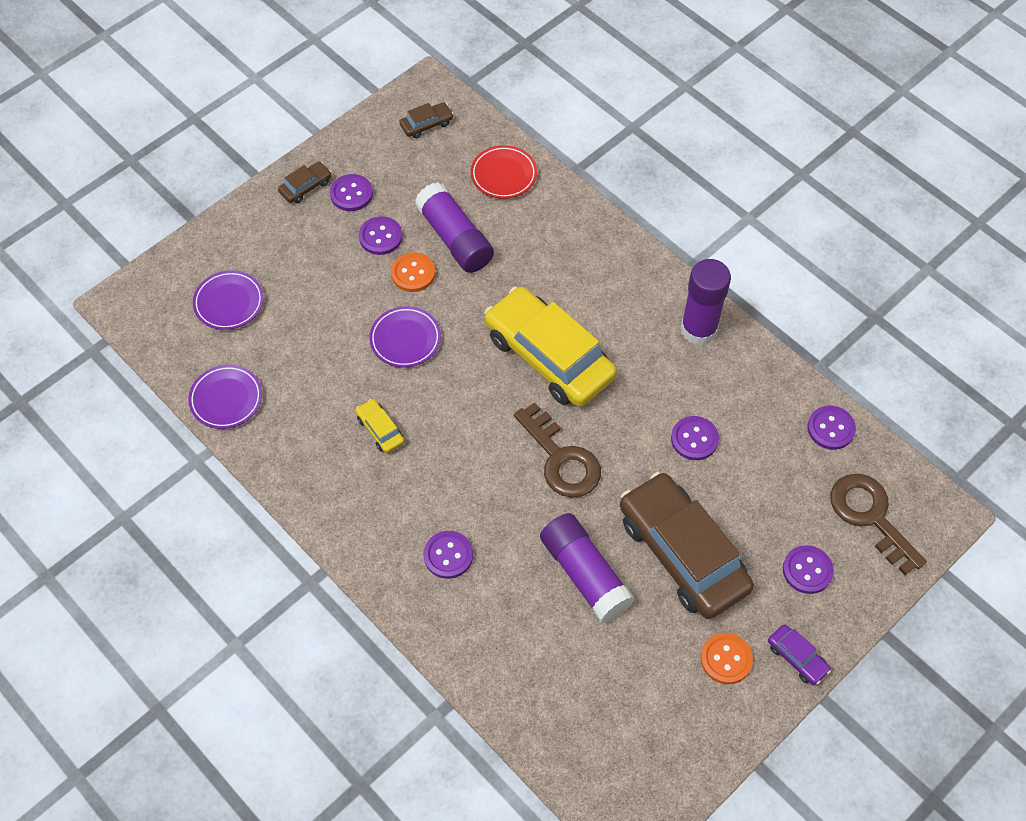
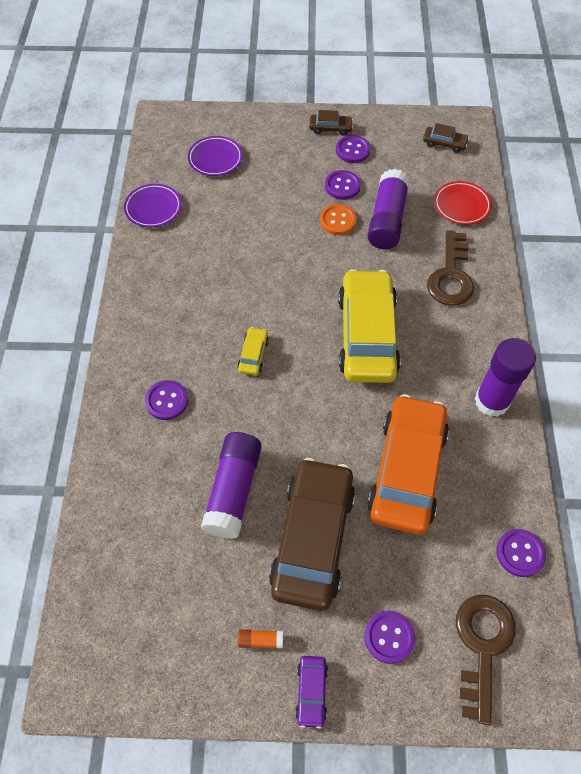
camera: 45 degrees right, 0 degrees up
(380, 430) = (214, 294): yellow car -> yellow car (253, 355)
(405, 339) = (289, 254): purple plate -> none
(561, 459) = (302, 404): brown key -> brown key (451, 276)
(694, 439) = (407, 470): purple button -> orange car
(726, 659) = (260, 640): orange button -> orange glue stick

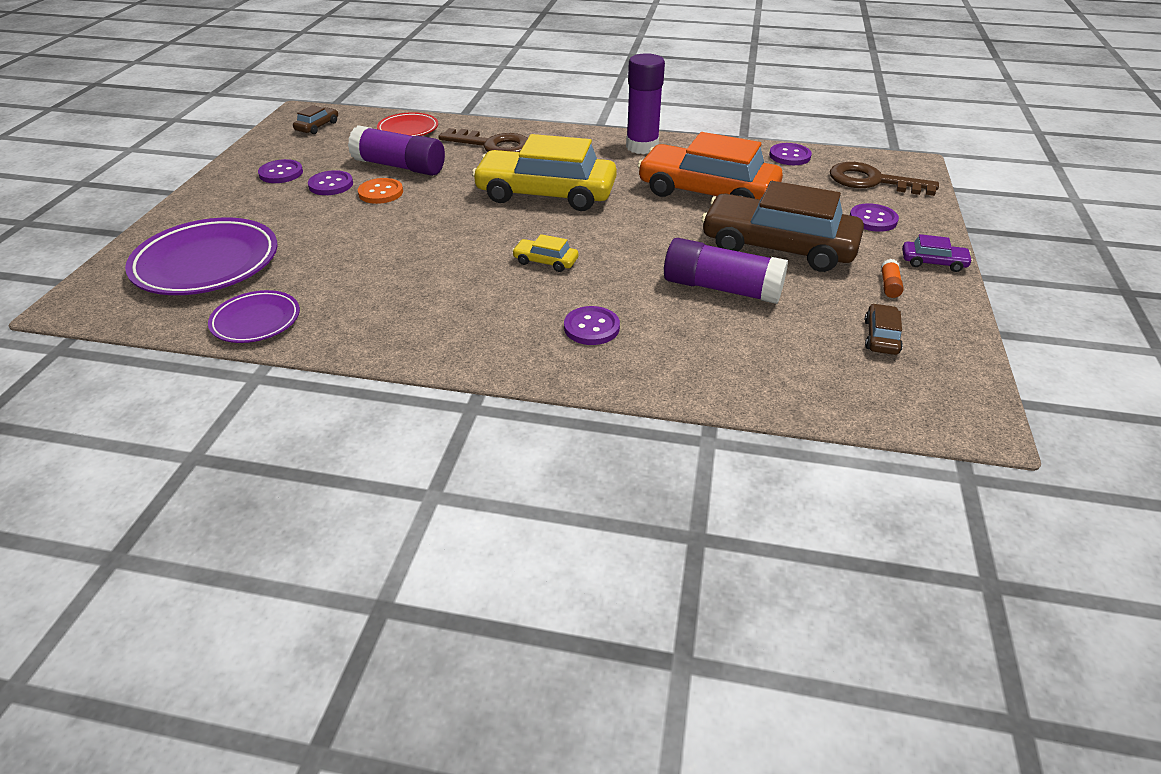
camera: 80 degrees left, 20 degrees down
(215, 159) = (206, 264): purple plate -> purple plate, size x1.79
(330, 128) = (232, 182): brown car -> brown car (881, 337)

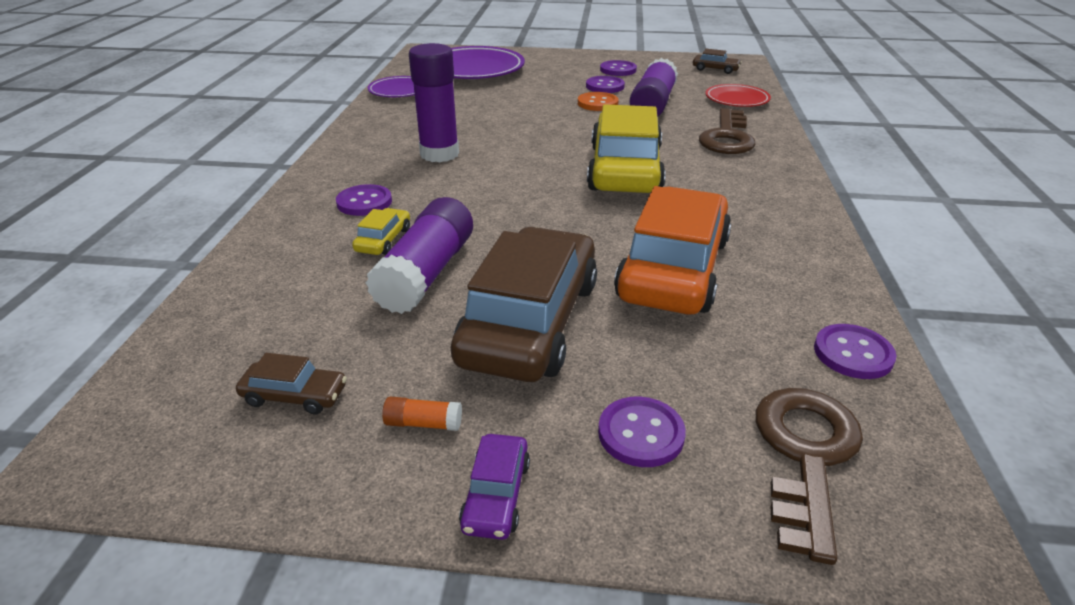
camera: 85 degrees right, 5 degrees down
(545, 261) = (482, 176): yellow car -> yellow car (383, 240)
(642, 147) = (788, 220): purple glue stick -> purple glue stick (439, 154)

